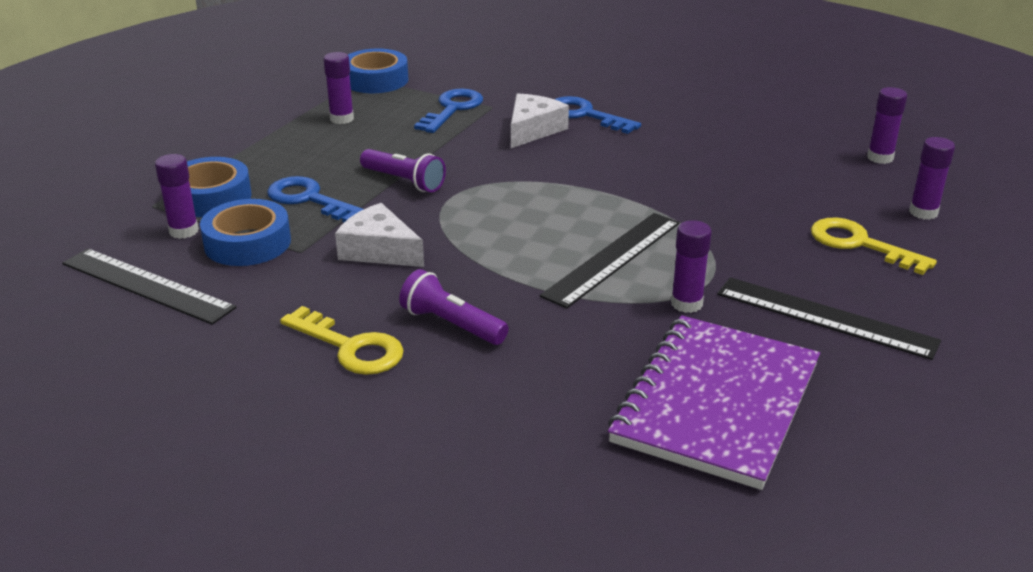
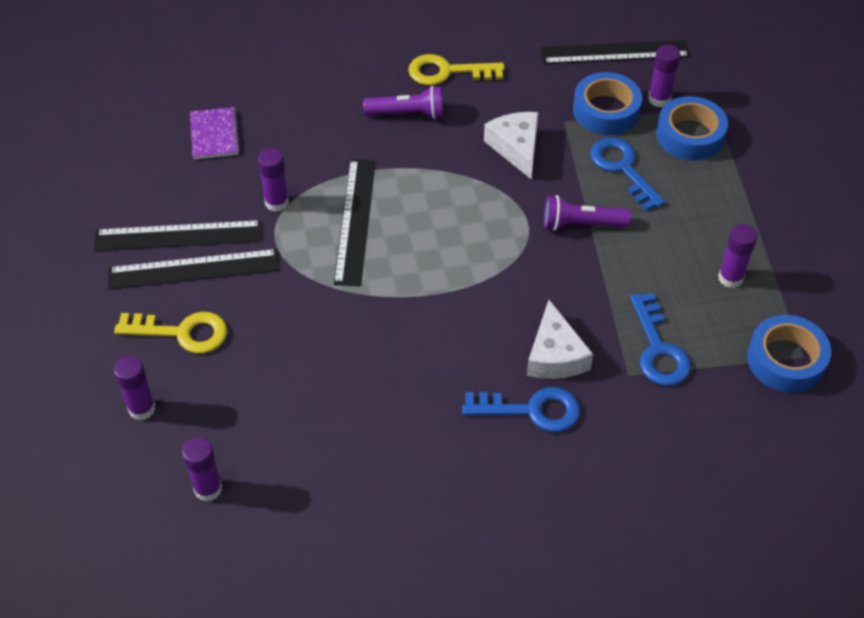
camera: 145 degrees right, 20 degrees up
(309, 199) = (622, 168): blue key -> blue key turned 120 degrees counterclockwise
(379, 250) = (516, 147): white cheese -> white cheese turned 105 degrees counterclockwise
(716, 403) = (214, 135): purple notebook -> purple notebook, size x0.46
(822, 284) = (194, 269): none -> black ruler

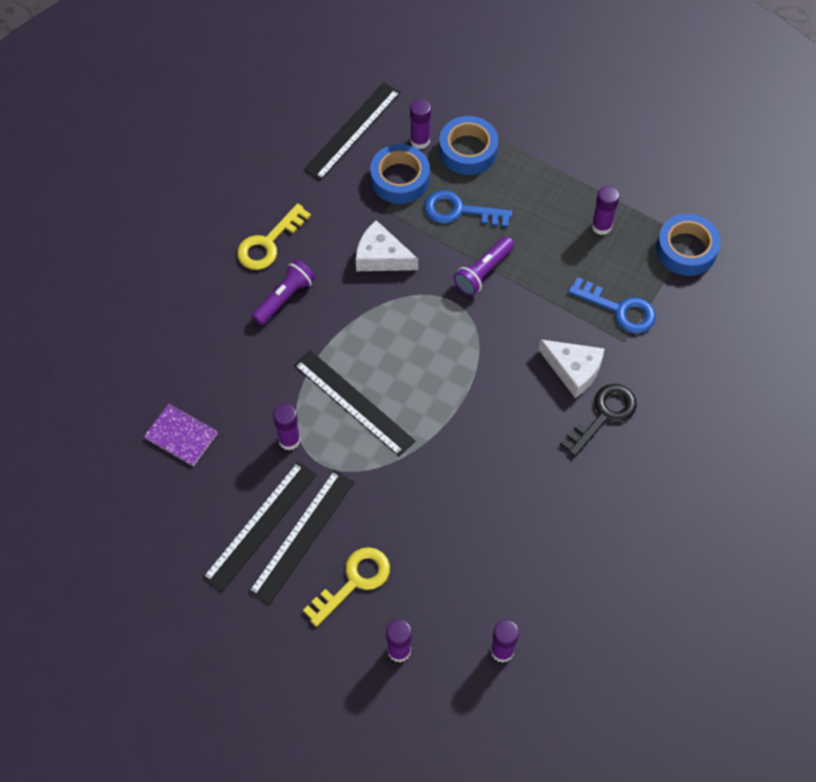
camera: 50 degrees left, 10 degrees up
(532, 410) = (603, 415): blue key -> black key

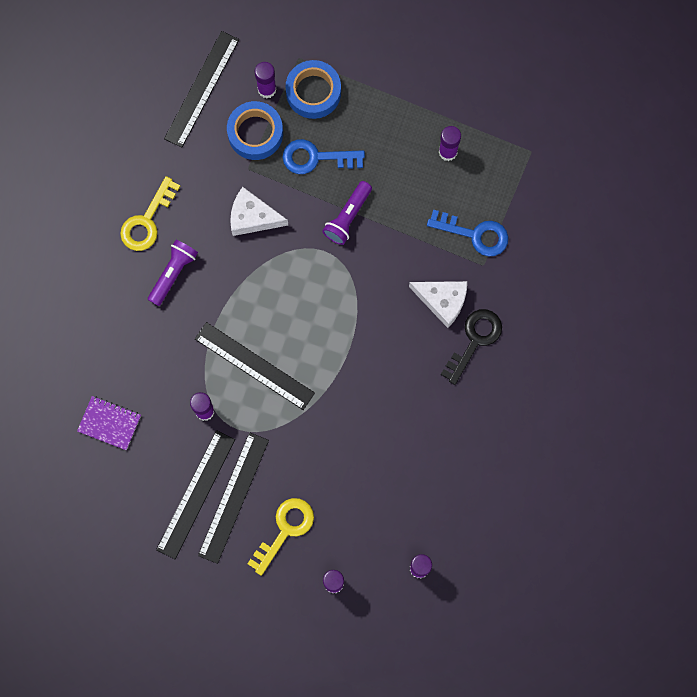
camera: 10 degrees left, 15 degrees up
(686, 249) = (527, 163): blue tape -> none

